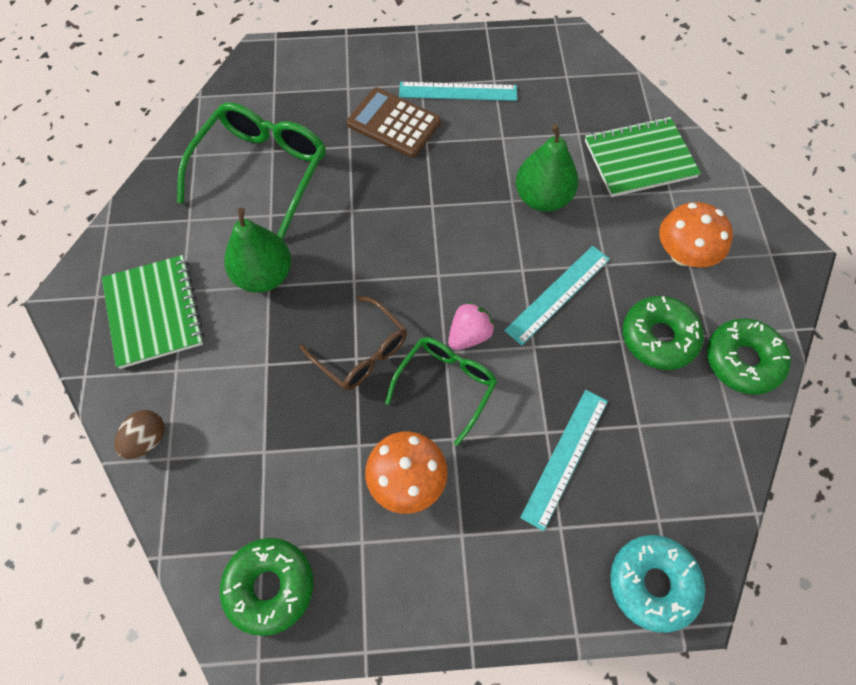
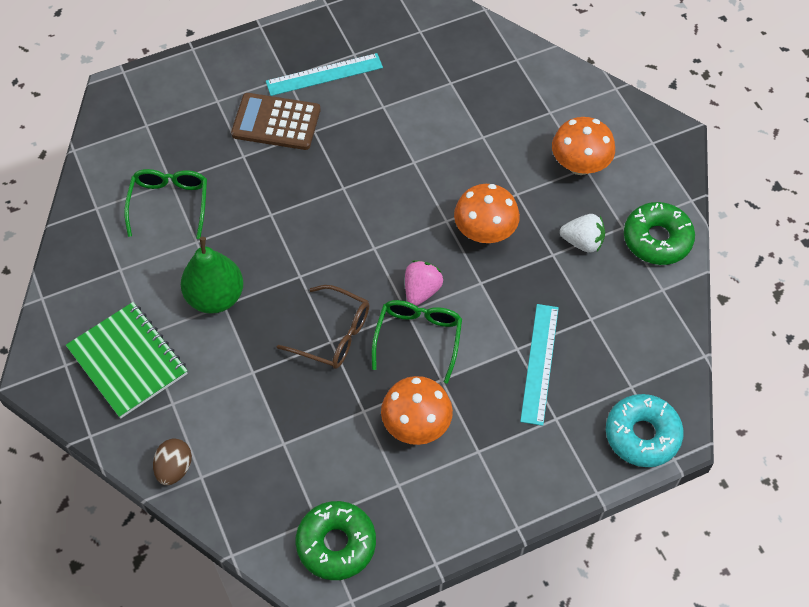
camera: 20 degrees left, 5 degrees down
(262, 171) = (169, 203): green glasses -> green glasses, size x0.63
(542, 198) = (440, 151): green pear -> none
(558, 294) = (485, 232): turquoise ruler -> orange mushroom
(639, 159) = (513, 91): green notebook -> none
(658, 337) = (582, 242): green donut -> white strawberry

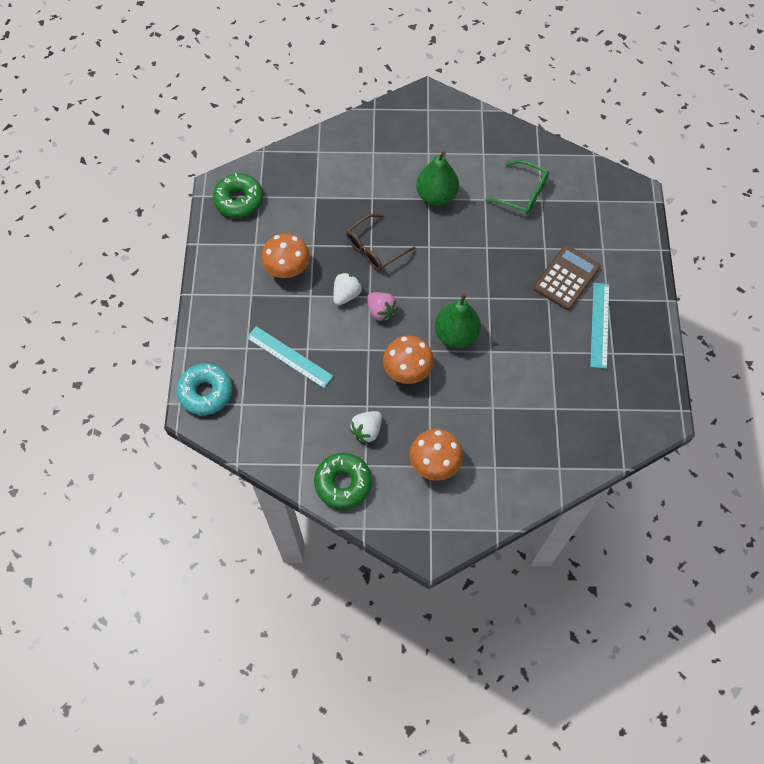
camera: 115 degrees right, 5 degrees up
(128, 361) = (413, 139): green notebook -> none
(174, 468) = (330, 141): brown egg -> none
(411, 201) = (456, 335): none -> green pear
(418, 338) = (346, 294): green glasses -> white strawberry

